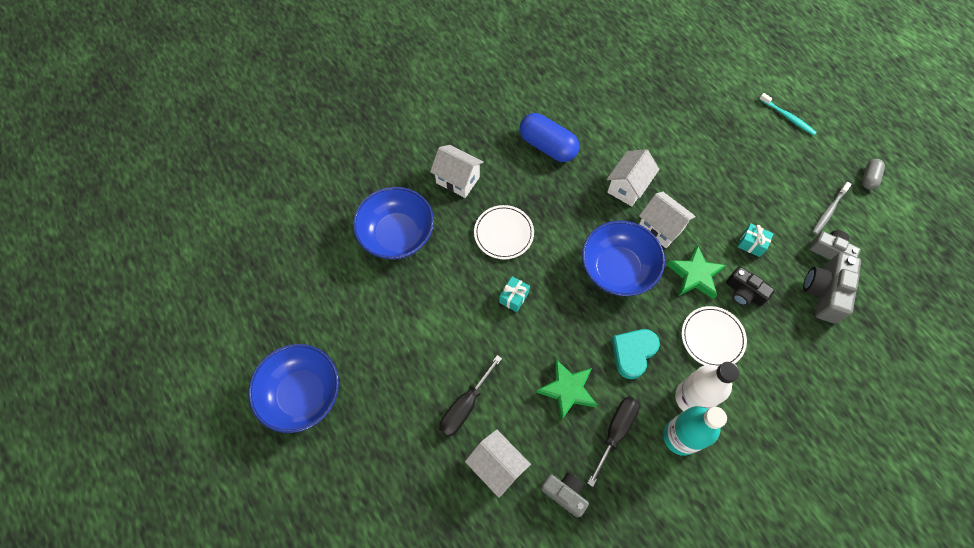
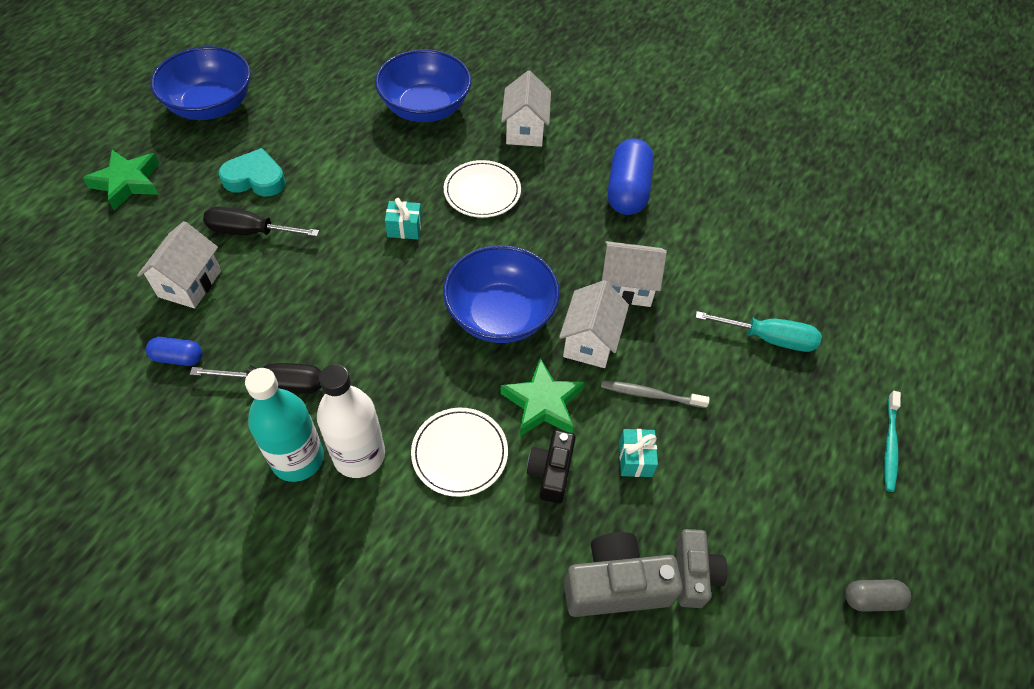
camera: 60 degrees right, 10 degrees down
(565, 493) = (178, 358): grey camera -> blue capsule
(567, 390) = (310, 317): green star -> green star (127, 183)
(633, 353) = (391, 368): turquoise heart -> turquoise heart (255, 178)
(698, 133) = (769, 338): none -> turquoise screwdriver
(828, 211) = (764, 552): grey toothbrush -> grey toothbrush (650, 395)

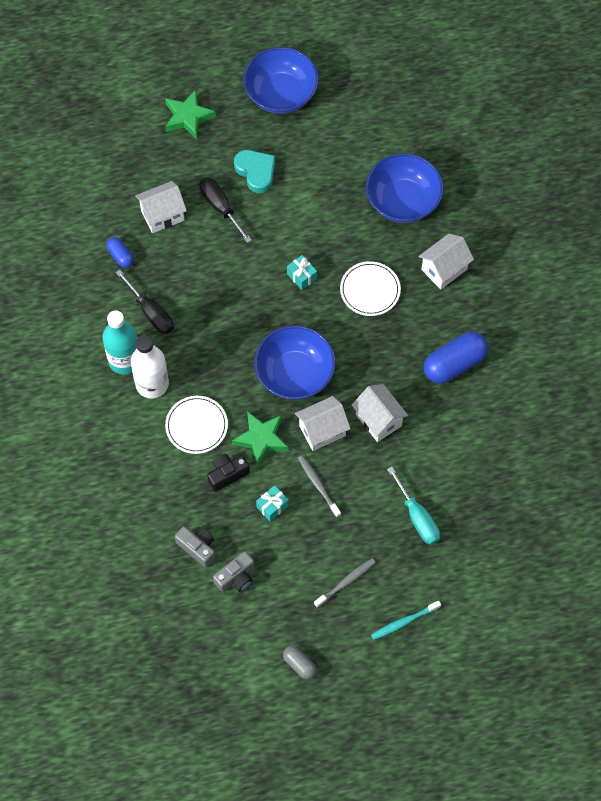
camera: 50 degrees right, 10 degrees up
(616, 585) = (197, 548): grey camera -> grey camera, size x0.66
(795, 461) = (346, 582): none -> grey toothbrush

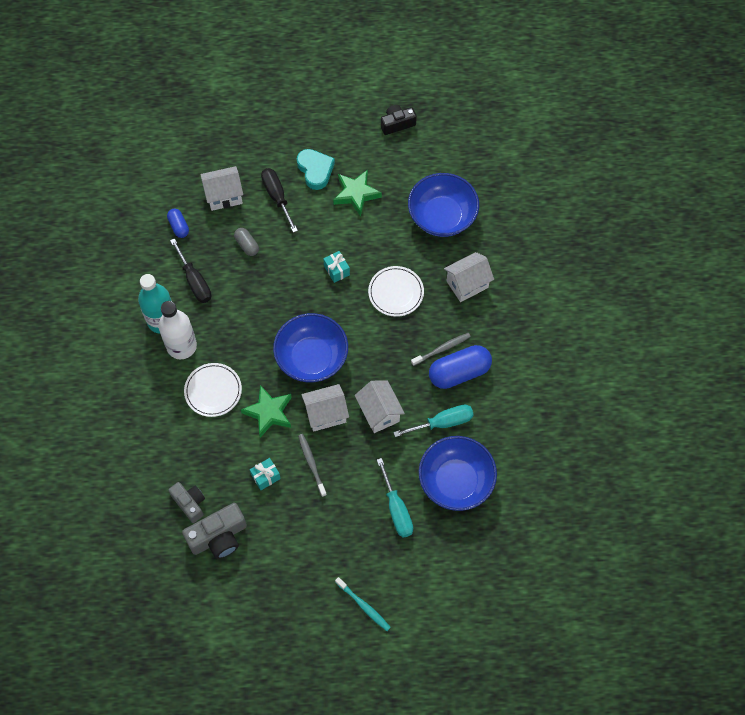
camera: 10 degrees right, 0 degrees up
(188, 117) = (265, 113): green star -> green star (356, 194)
(227, 474) = (231, 440): black camera -> black camera (397, 124)
(236, 577) = (218, 537): grey camera -> grey camera, size x1.52
(281, 94) = (352, 104): blue bowl -> blue bowl (456, 481)
(299, 664) = (259, 629): grey capsule -> grey capsule (247, 245)
(346, 582) = (318, 559): grey toothbrush -> grey toothbrush (442, 349)
(404, 622) = (364, 606): turquoise toothbrush -> turquoise toothbrush turned 120 degrees counterclockwise
(448, 419) = (443, 423): none -> turquoise screwdriver

